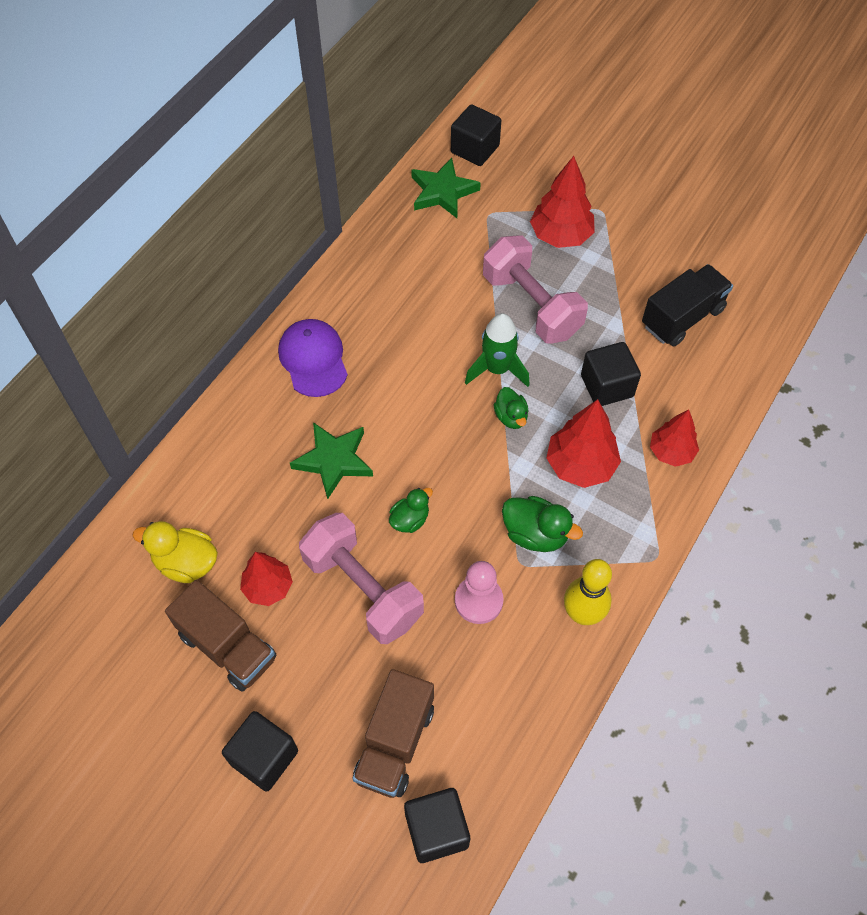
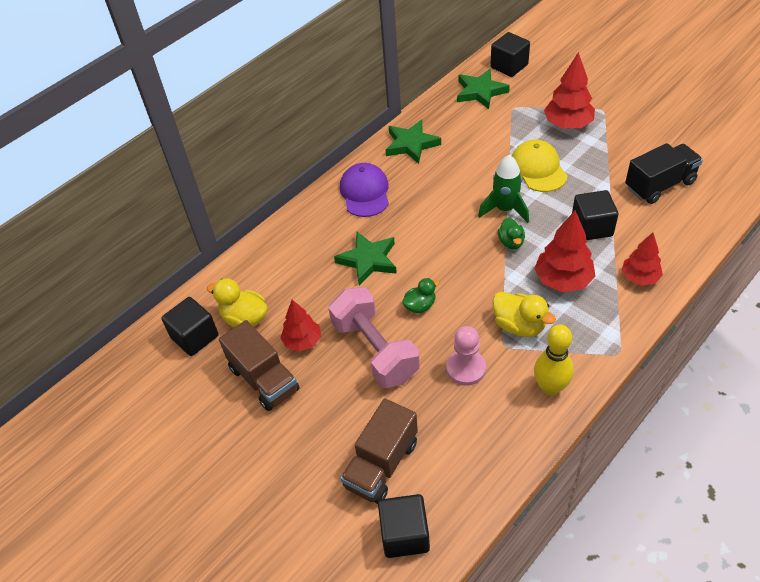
camera: 15 degrees right, 10 degrees down
(264, 757) = (276, 461): black cube -> black cube (195, 337)
(363, 280) = (411, 144): none -> green star
(531, 305) = (538, 169): pink dumbbell -> yellow cap
(535, 534) = (519, 325): green duck -> yellow duck

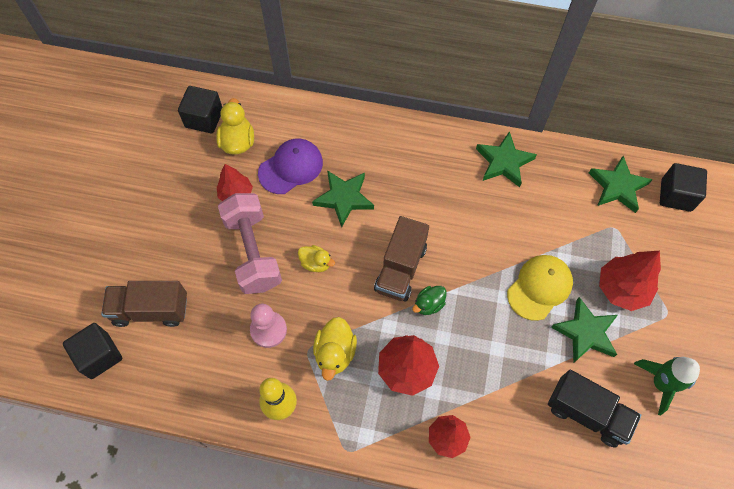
camera: 55 degrees right, 15 degrees up
(264, 379) = (188, 187): brown truck -> brown truck (400, 268)
(365, 192) = (420, 155): purple cap -> purple cap (291, 167)
(375, 350) = (253, 252): pink dumbbell -> pink dumbbell turned 45 degrees counterclockwise
(420, 306) = (316, 263): green duck -> yellow duck
(505, 209) = (467, 281): green rocket -> green rocket (660, 383)
(591, 227) = (488, 369): black cube -> none
(592, 158) = (585, 332): none -> green star

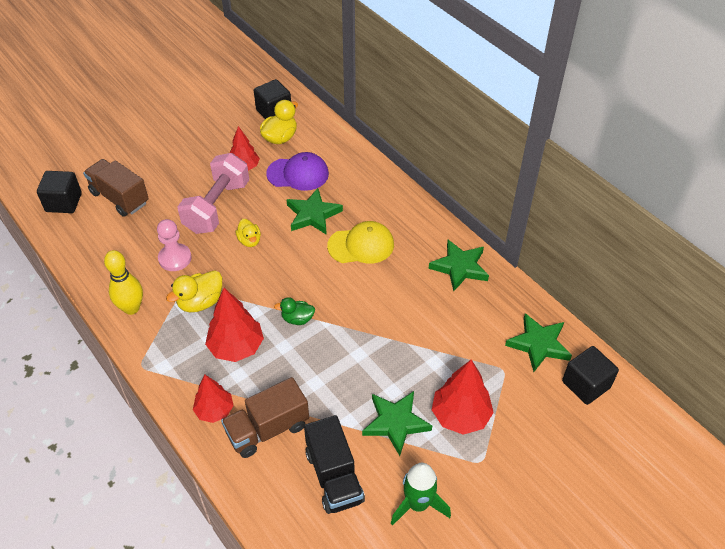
camera: 40 degrees right, 15 degrees down
(400, 268) = (303, 283): brown truck -> brown truck (267, 429)
(539, 287) = (393, 367): yellow cap -> yellow cap (361, 245)

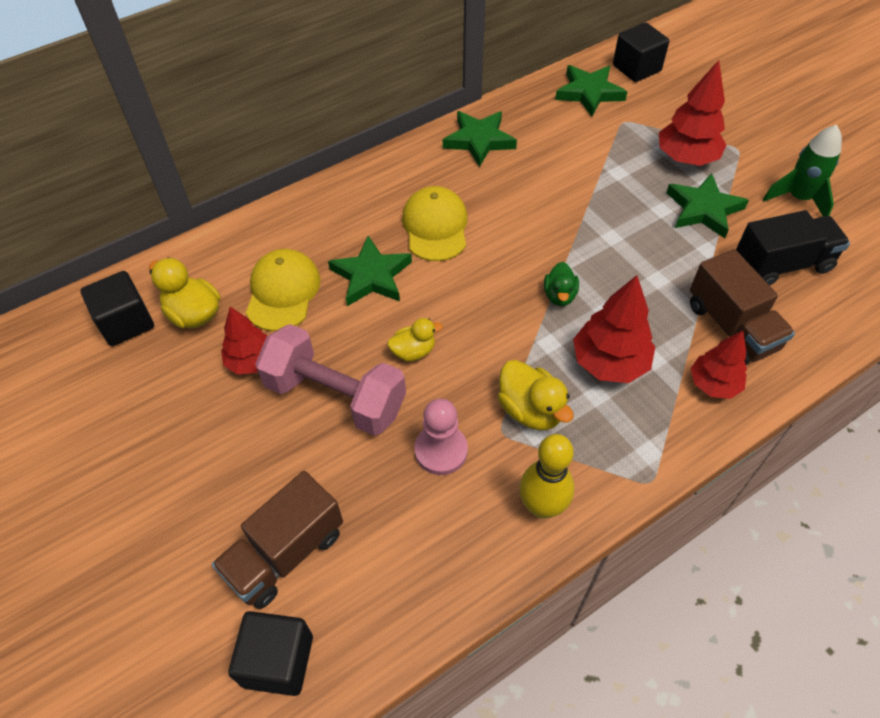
camera: 85 degrees left, 5 degrees up
(298, 174) = (283, 292): purple cap -> yellow cap

